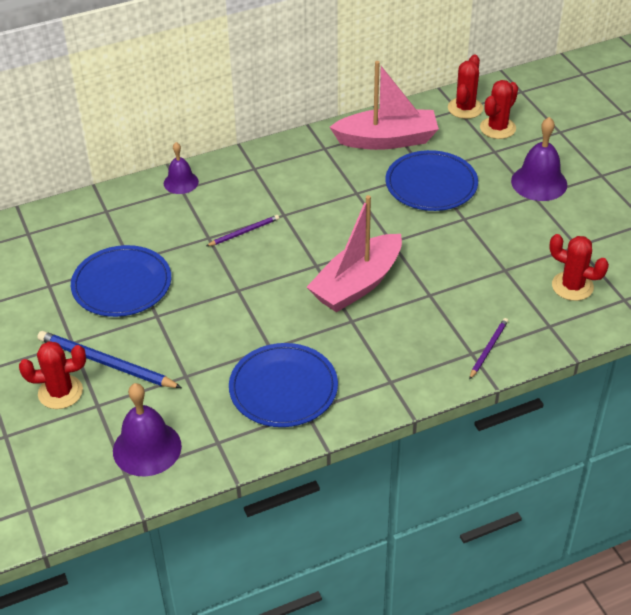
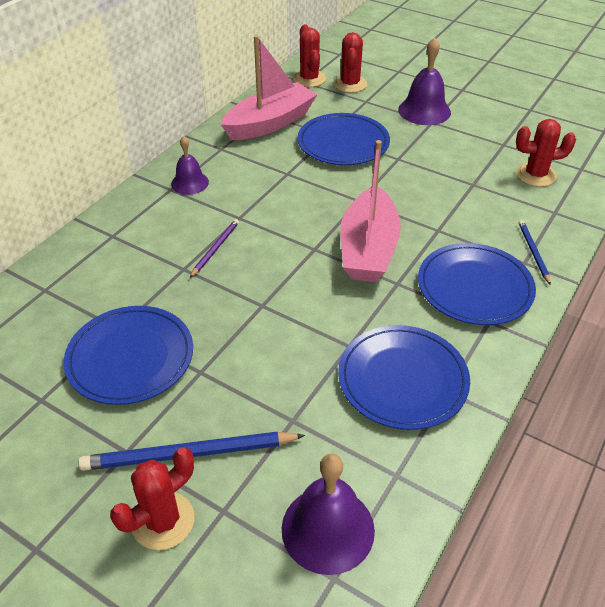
camera: 35 degrees left, 0 degrees up
(181, 182) = (106, 229): purple bell -> purple bell (190, 183)
(408, 352) = (474, 287): none -> blue plate
(488, 349) = (533, 252): purple pencil -> blue pencil

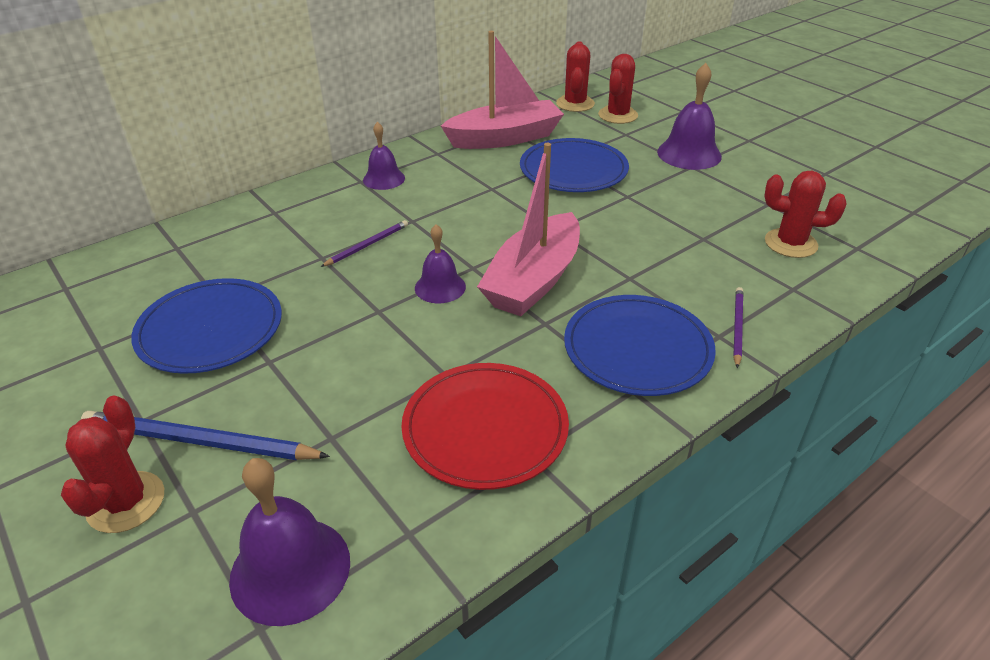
camera: 20 degrees right, 5 degrees down
(163, 521) = (126, 502): red cactus -> red cactus turned 60 degrees counterclockwise
(299, 272) = (440, 287): none -> purple bell
(402, 379) = (485, 428): blue plate -> red plate
(533, 252) = (737, 327): blue pencil -> purple pencil

